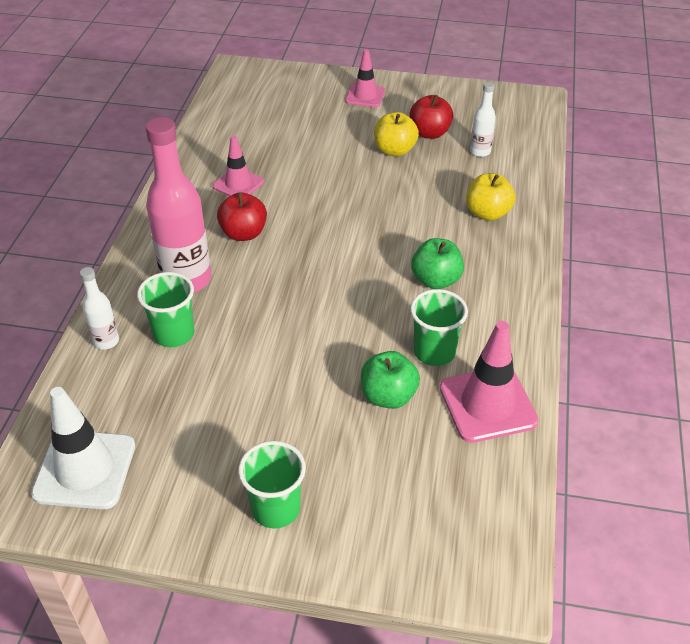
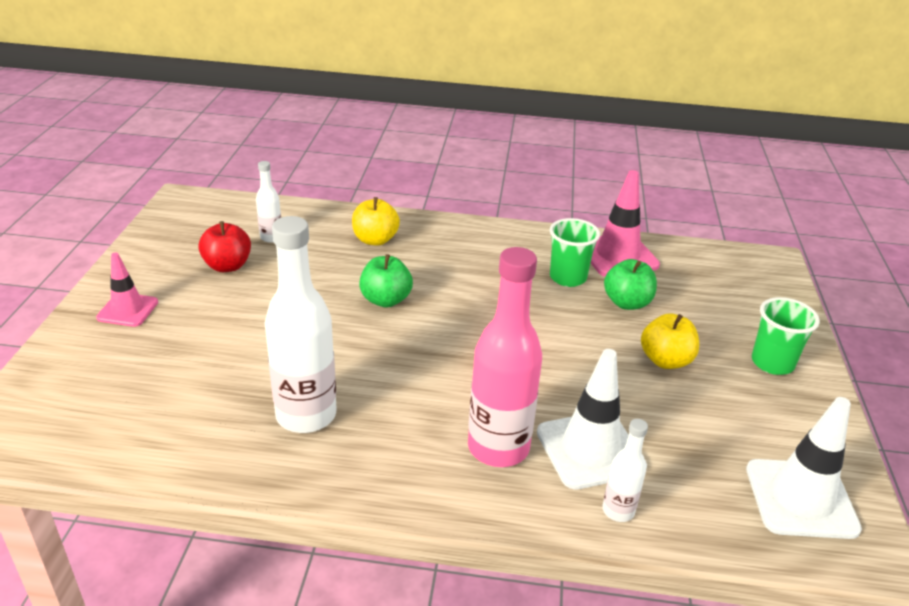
camera: 95 degrees left, 10 degrees down
(174, 334) = (590, 450): green cup -> white traffic cone
(238, 184) = (306, 415): pink traffic cone -> white bottle
(244, 233) = (408, 404): red apple -> none
(394, 150) = (256, 290): yellow apple -> yellow apple (665, 360)
(436, 280) = (475, 273): green apple -> green apple (385, 300)

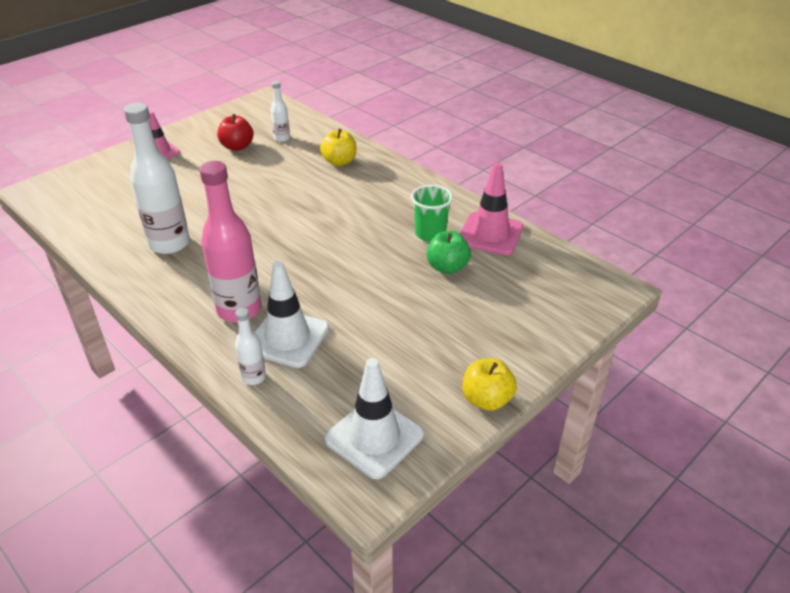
camera: 40 degrees right, 5 degrees up
(385, 300) = (295, 200): green apple -> none
(665, 360) = (416, 314): yellow apple -> yellow apple (486, 399)
(772, 363) = (494, 353): green cup -> none

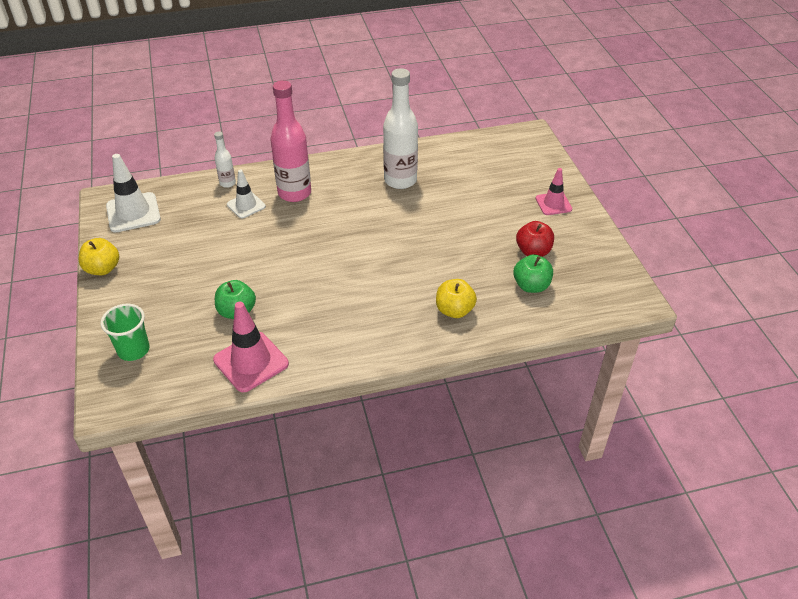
camera: 120 degrees right, 5 degrees up
(282, 138) = (531, 286): white bottle -> green apple
(287, 338) = (246, 205): white traffic cone -> white traffic cone, size x0.63
(430, 234) = (287, 322): green cup -> green cup (133, 350)

